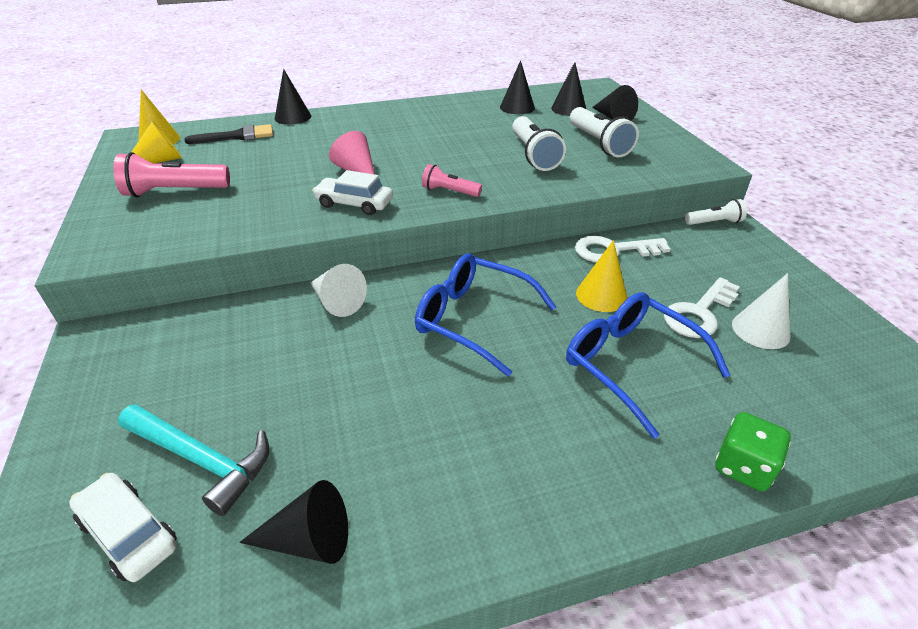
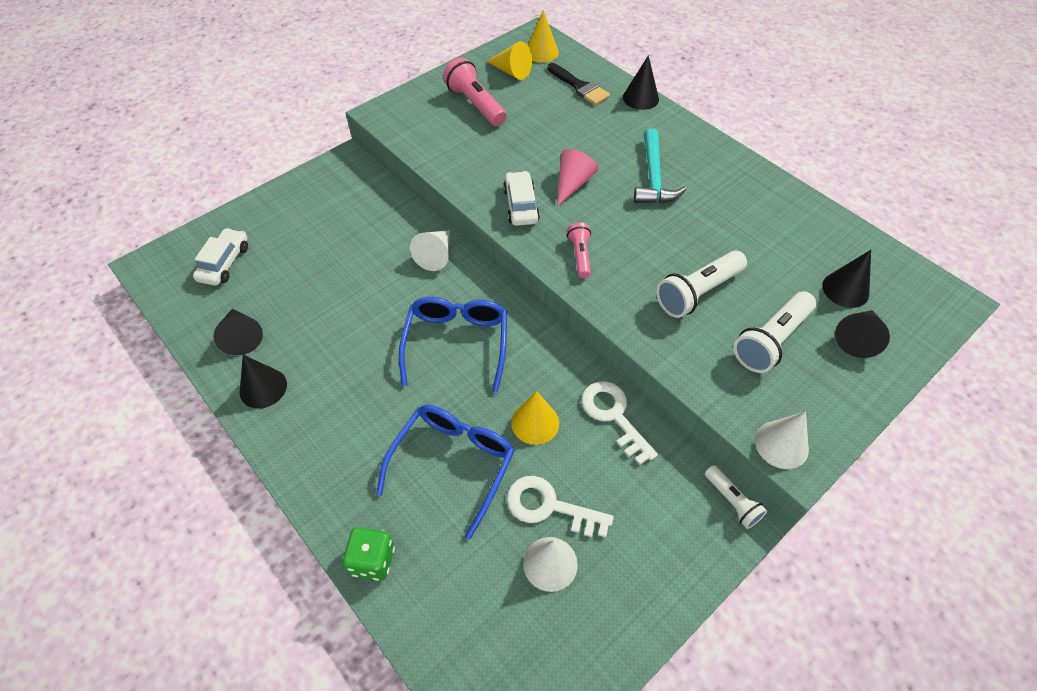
camera: 65 degrees right, 15 degrees up
(201, 459) = (276, 264): turquoise hammer -> turquoise hammer (653, 177)
(517, 107) = (807, 243): black cone -> black cone (263, 388)
(694, 166) = (781, 444): none -> white cone

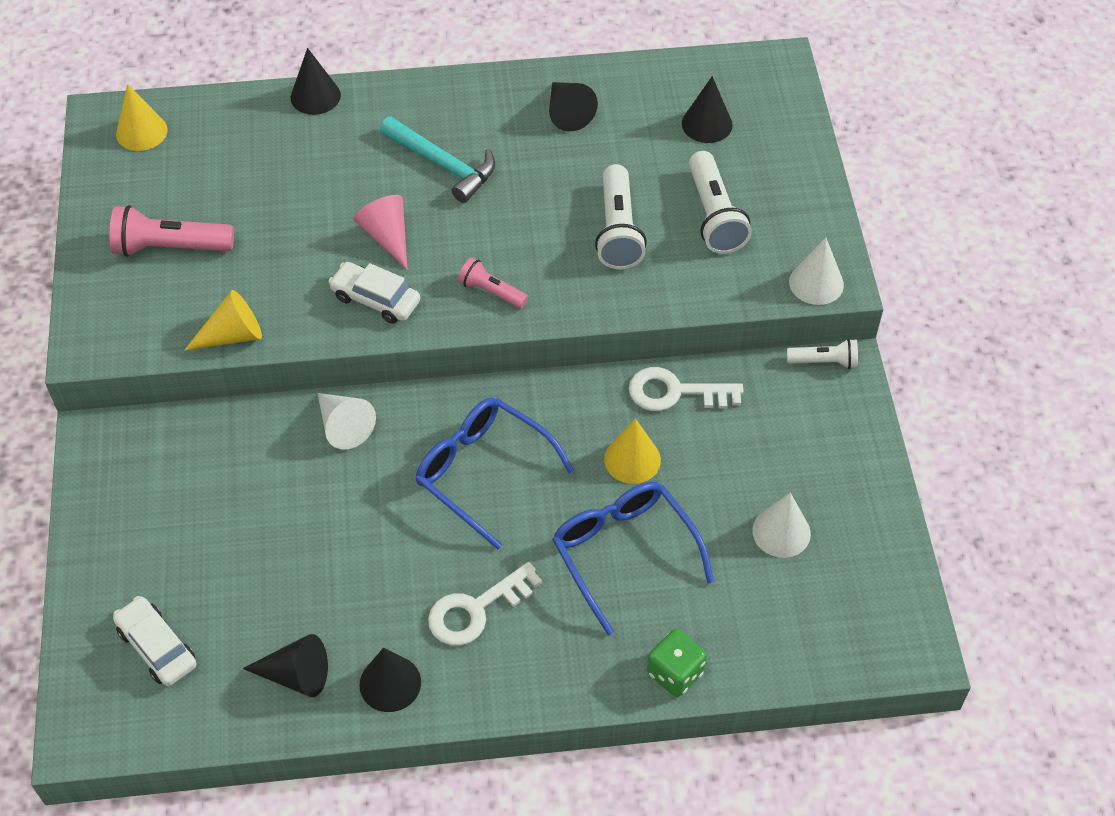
camera: 55 degrees left, 0 degrees up
(511, 71) = (146, 180): yellow cone -> yellow cone (232, 335)
(549, 506) = (727, 500): white key -> white key (476, 610)
(579, 86) = (240, 135): black brush -> none
(857, 338) = (761, 155): black cone -> black cone (567, 113)

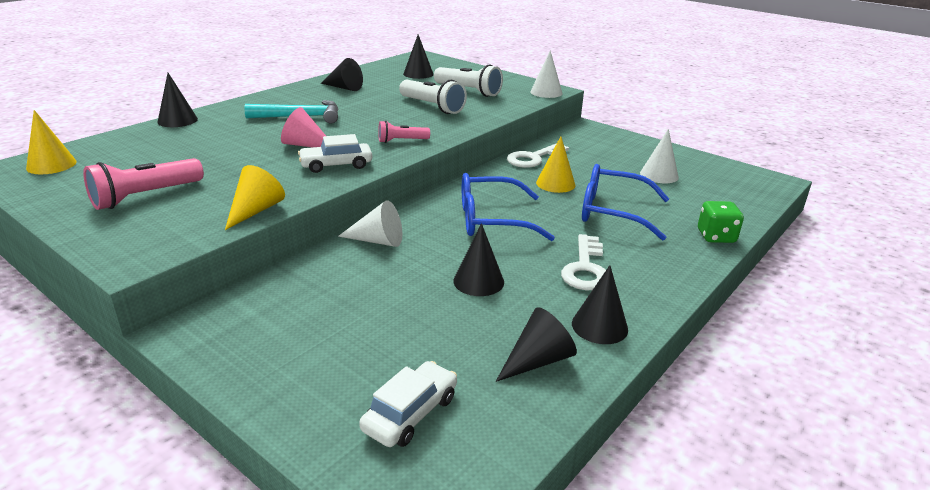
camera: 45 degrees left, 25 degrees down
(157, 647) = (410, 413): white car -> white car turned 120 degrees clockwise
(363, 550) = (478, 281): none -> black cone
(824, 361) = (575, 128): white flashlight -> none

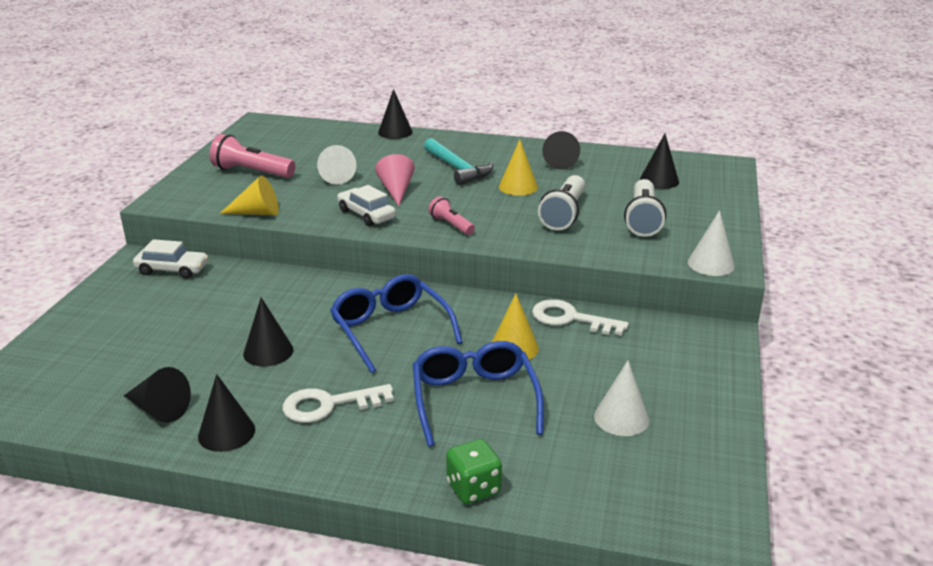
camera: 65 degrees right, 0 degrees up
(51, 165) = (277, 129): yellow cone -> yellow cone (518, 187)
(377, 241) = (306, 286): white cone -> white cone (336, 176)
(410, 413) = (75, 369): white car -> white car (172, 270)

